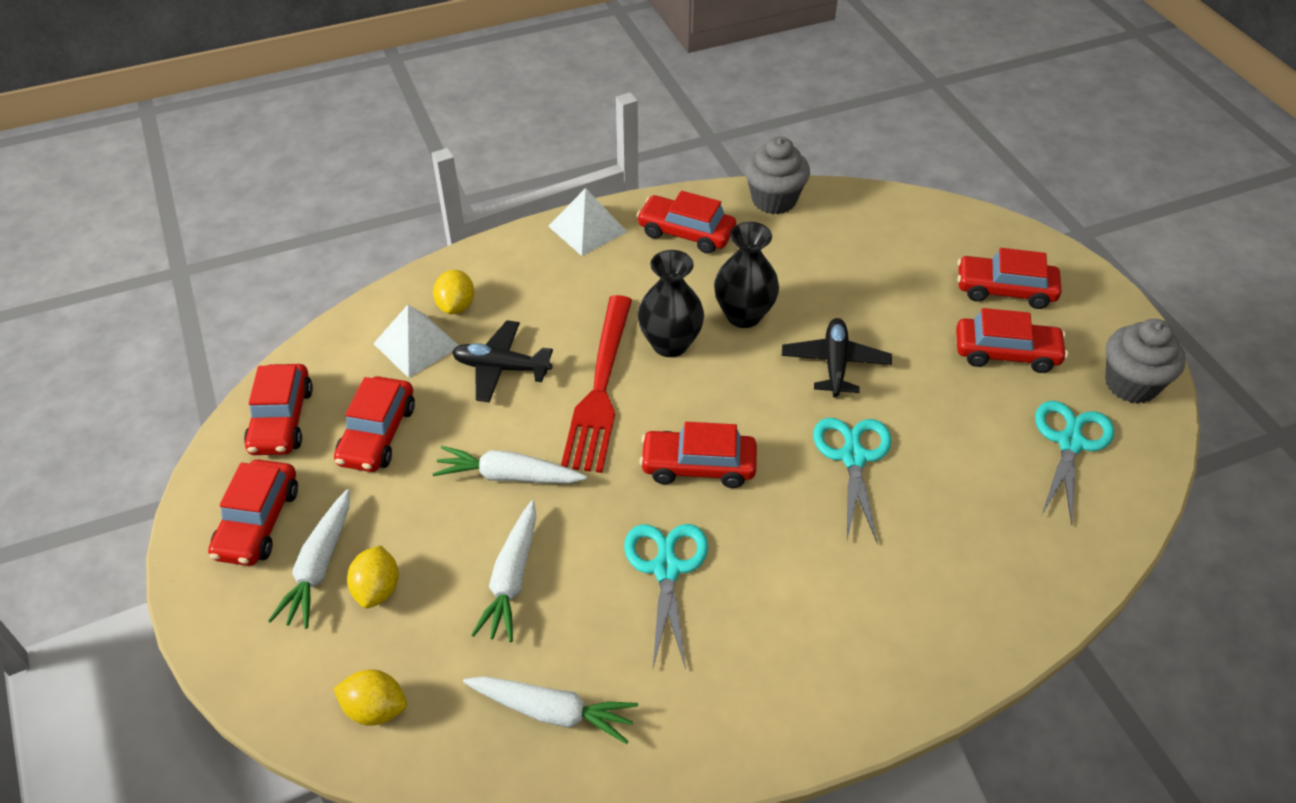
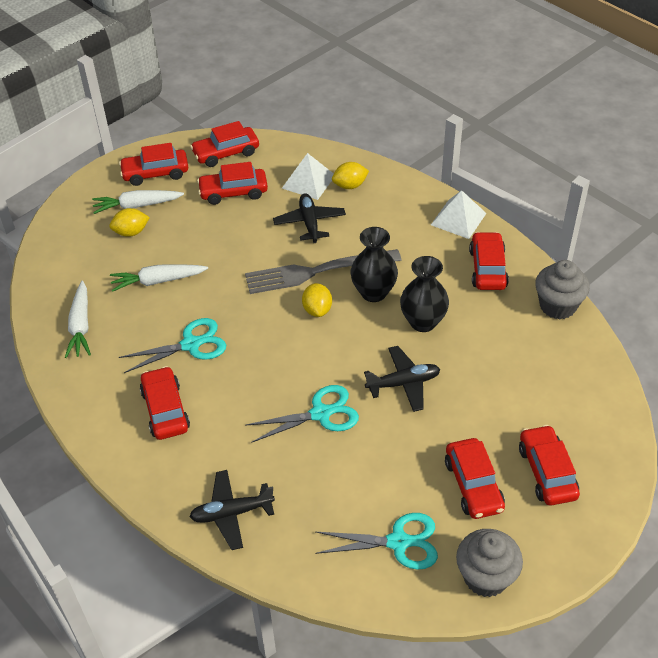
camera: 70 degrees right, 0 degrees up
(375, 709) = (61, 259): yellow lemon -> yellow lemon (317, 310)
(508, 476) = (228, 255): white carrot -> none
(600, 388) = (316, 271): red fork -> grey fork
(698, 466) = (275, 336): red car -> red car (165, 410)
(987, 598) = (231, 513): none -> black plane

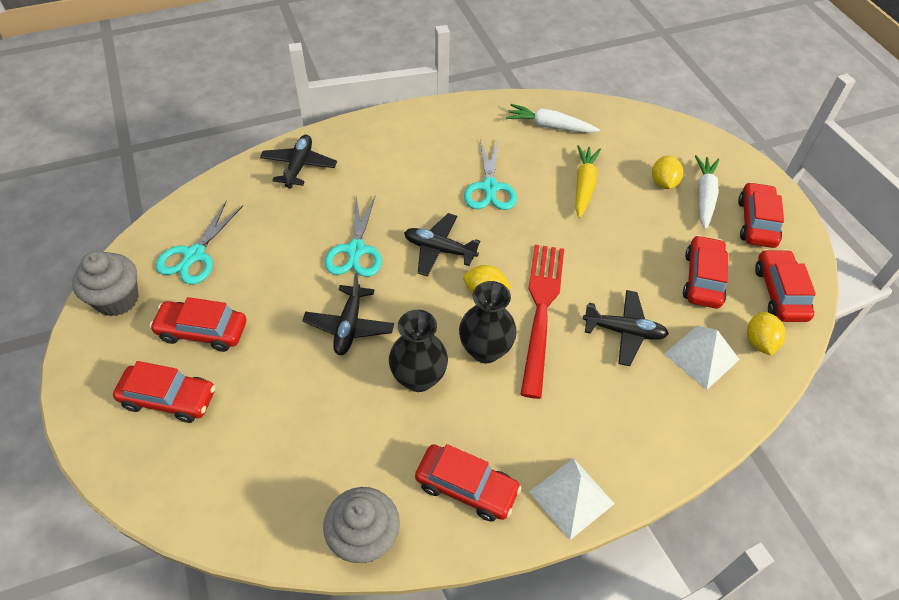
camera: 110 degrees right, 5 degrees up
(158, 281) = (584, 185): white carrot -> yellow carrot
(165, 410) = (425, 154): red car -> none
(287, 354) = (439, 249): none -> black plane
(316, 271) = (541, 310): grey fork -> red fork
(350, 185) = (680, 397): yellow lemon -> yellow lemon (759, 342)

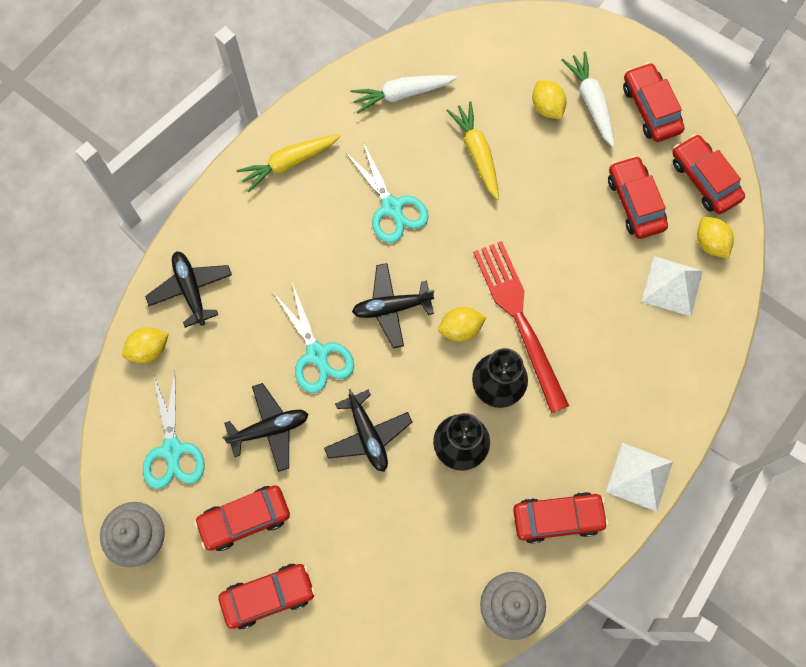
camera: 30 degrees left, 20 degrees up
(237, 186) = (149, 349): none -> yellow lemon
(433, 128) = (289, 163): none -> yellow carrot
(624, 331) = (599, 298): black plane -> black plane (270, 429)

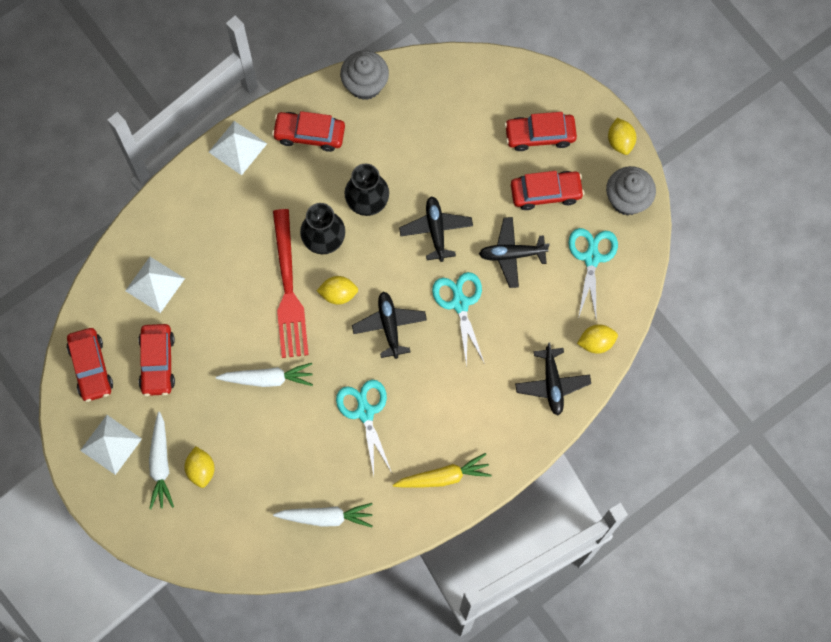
camera: 165 degrees left, 0 degrees up
(391, 307) = (389, 326): black plane -> black plane turned 105 degrees counterclockwise
(477, 153) = (277, 442): yellow carrot -> none
(509, 216) = (267, 378): none -> white carrot
(650, 108) = (111, 444): red car -> white pyramid
(710, 243) = (109, 311): yellow lemon -> yellow lemon (620, 141)

